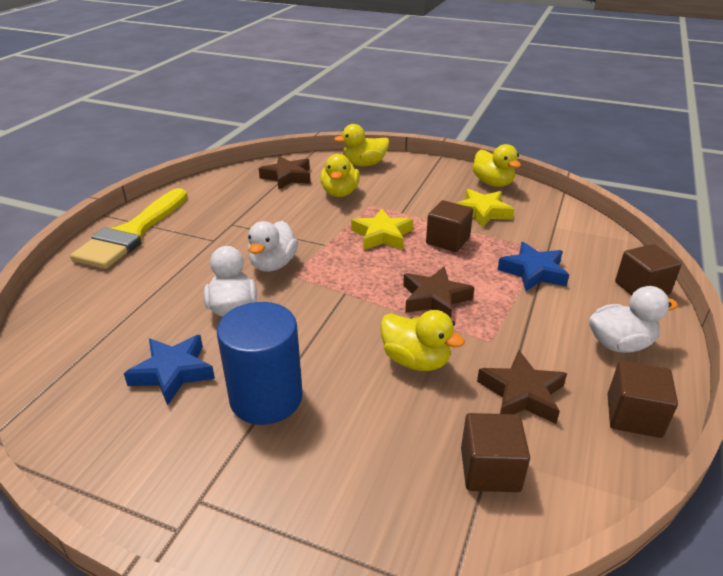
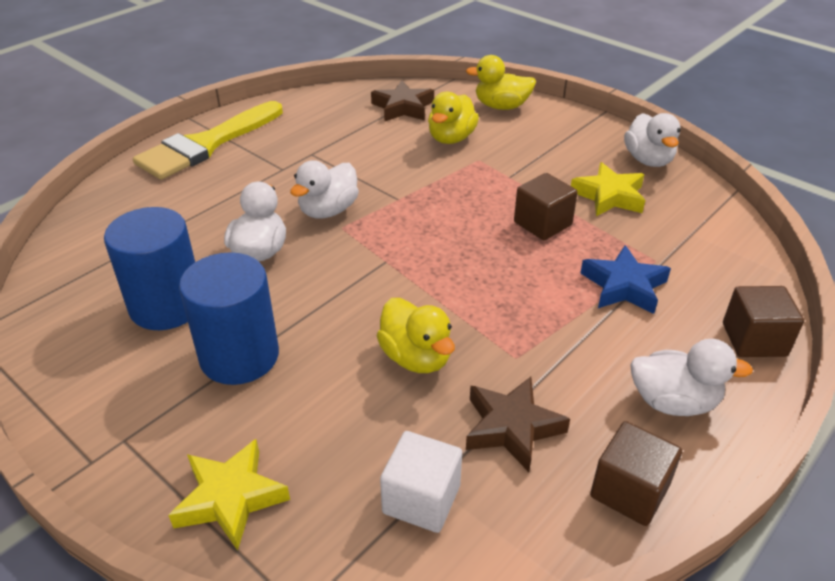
camera: 20 degrees right, 5 degrees up
(173, 372) = (167, 306): blue star -> blue cylinder
(382, 235) = (468, 201): yellow star -> yellow star (230, 498)
(435, 299) = (482, 291): brown star -> none
(490, 469) = (421, 499): brown cube -> white cube
(493, 183) = (648, 160): yellow duck -> white duck

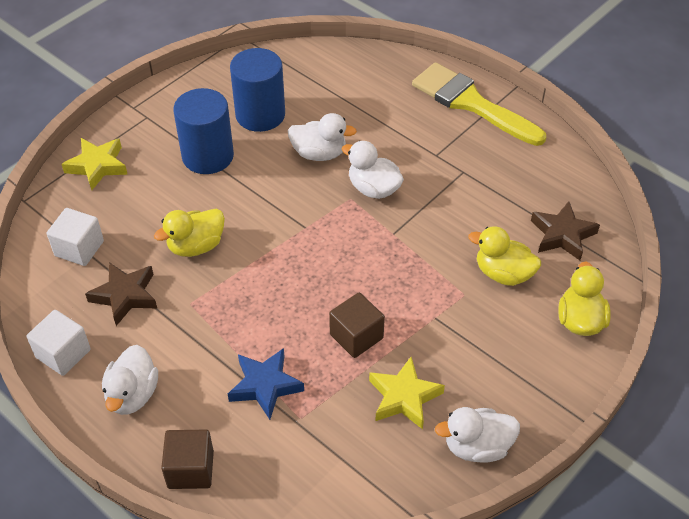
camera: 90 degrees right, 10 degrees up
(629, 491) = (63, 353): brown cube -> white cube

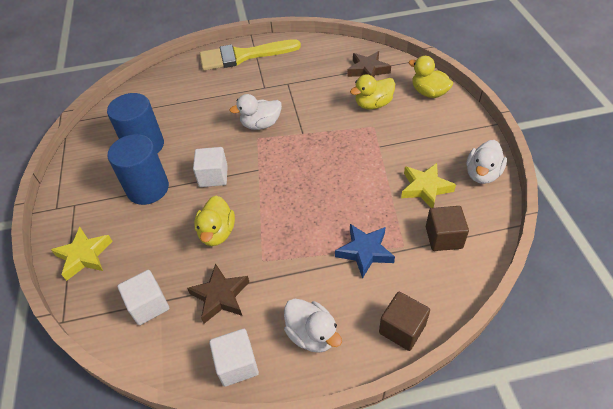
camera: 50 degrees left, 0 degrees up
(265, 196) = (213, 176): none -> white cube
(319, 153) = (208, 134): white duck -> none
(356, 336) = (363, 187): brown cube -> brown cube (443, 237)

